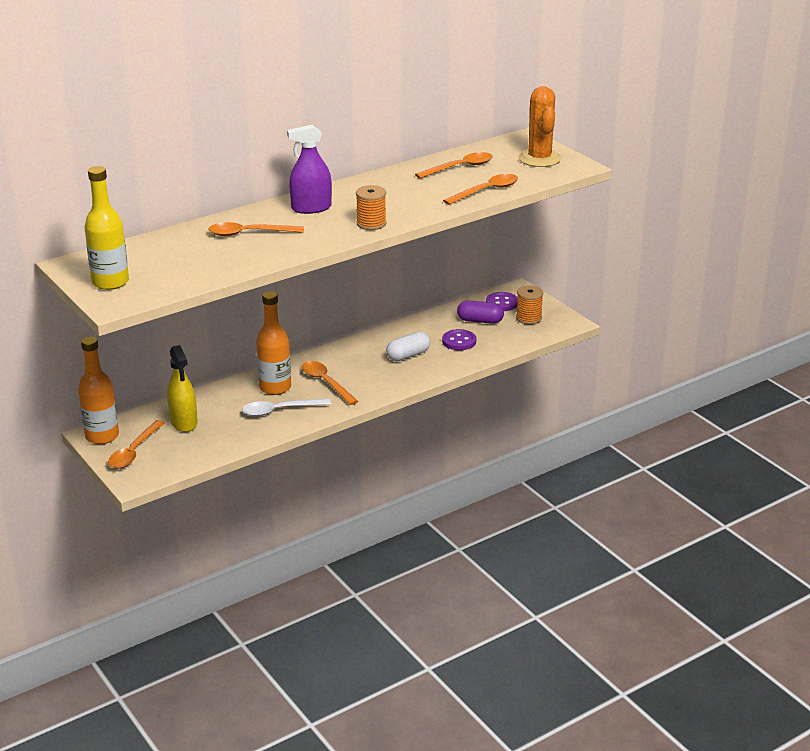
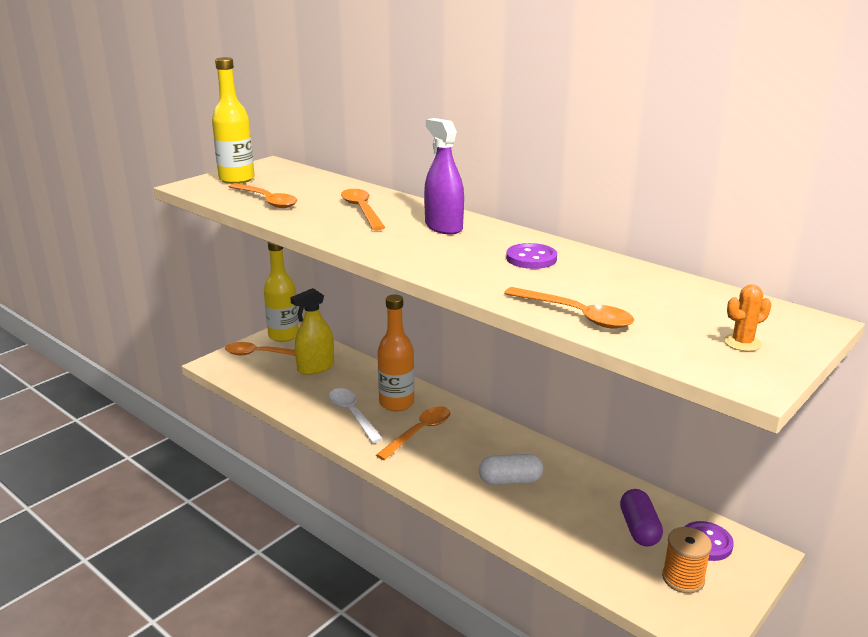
camera: 75 degrees right, 5 degrees down
(102, 436) = (283, 336): orange bottle -> yellow bottle
(371, 224) = (418, 259): orange spool -> none
(408, 355) = (510, 480): white capsule -> white capsule turned 45 degrees counterclockwise
(459, 341) = (570, 518): purple button -> purple button (531, 258)
(460, 168) = (641, 289): orange spoon -> orange spoon (266, 201)
(539, 159) = (742, 343): orange cactus -> orange cactus, size x0.48

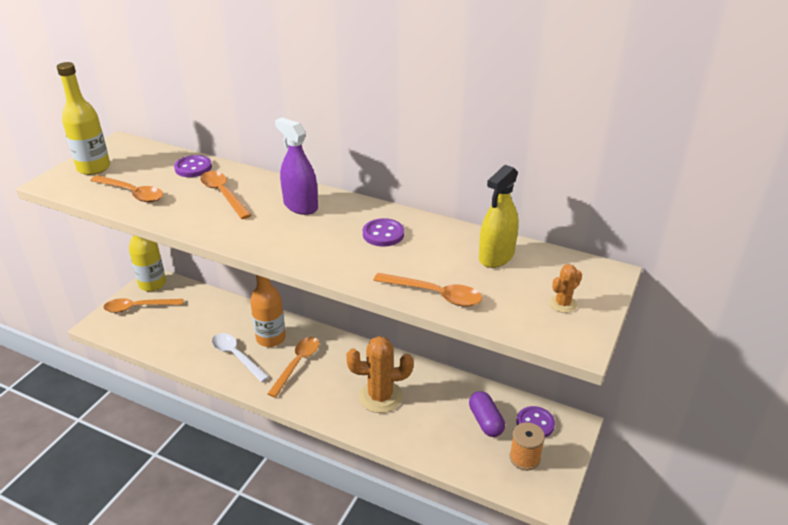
camera: 15 degrees left, 10 degrees up
(316, 367) = (191, 313): yellow spray bottle -> yellow spray bottle (496, 256)
(339, 188) = (193, 168): none -> purple button
(510, 480) = (380, 397): white capsule -> orange cactus

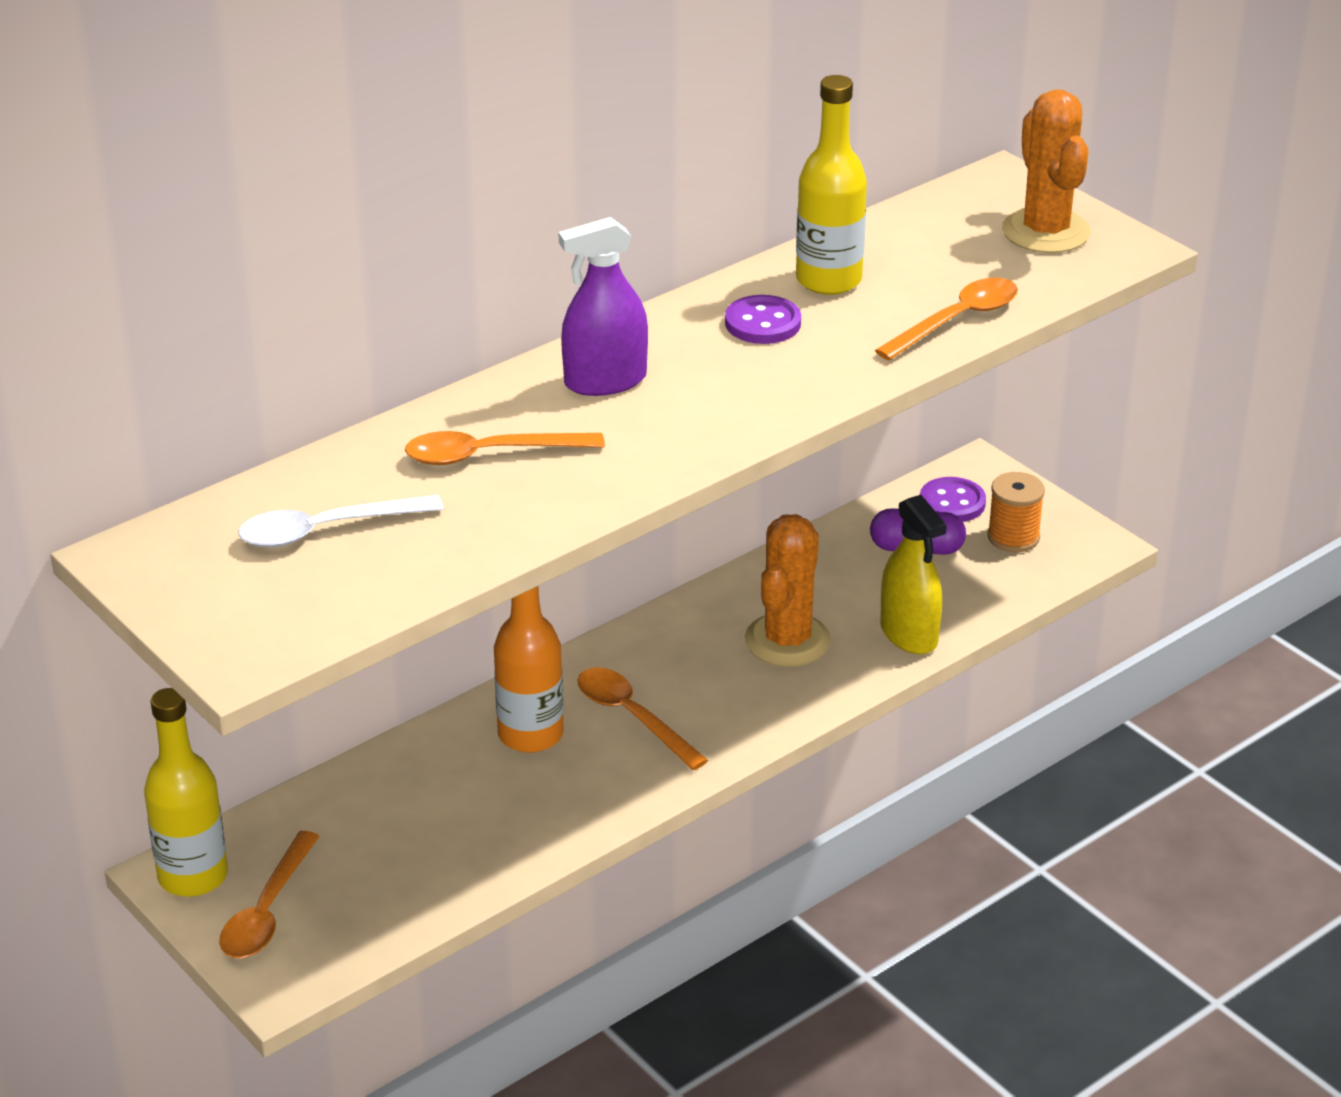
camera: 65 degrees left, 0 degrees up
(94, 168) = (224, 599): yellow bottle -> yellow bottle (828, 280)
(132, 193) = (390, 560): orange spoon -> none
(193, 168) = (346, 473): purple button -> none
(236, 356) = (551, 791): white spoon -> white spoon (326, 530)
(496, 256) = (899, 246): yellow spray bottle -> yellow spray bottle (909, 634)
(563, 304) = (1046, 232): orange cactus -> orange cactus, size x2.10

